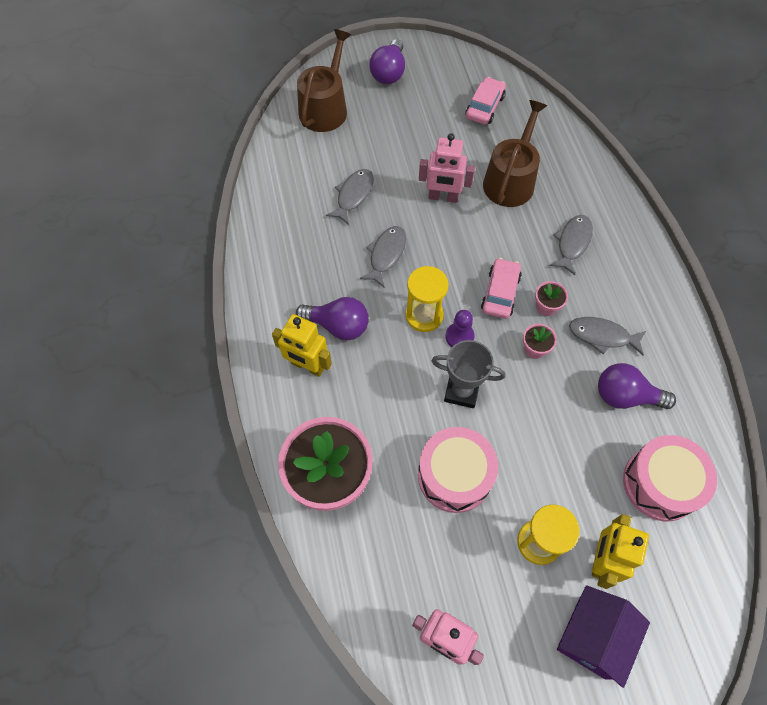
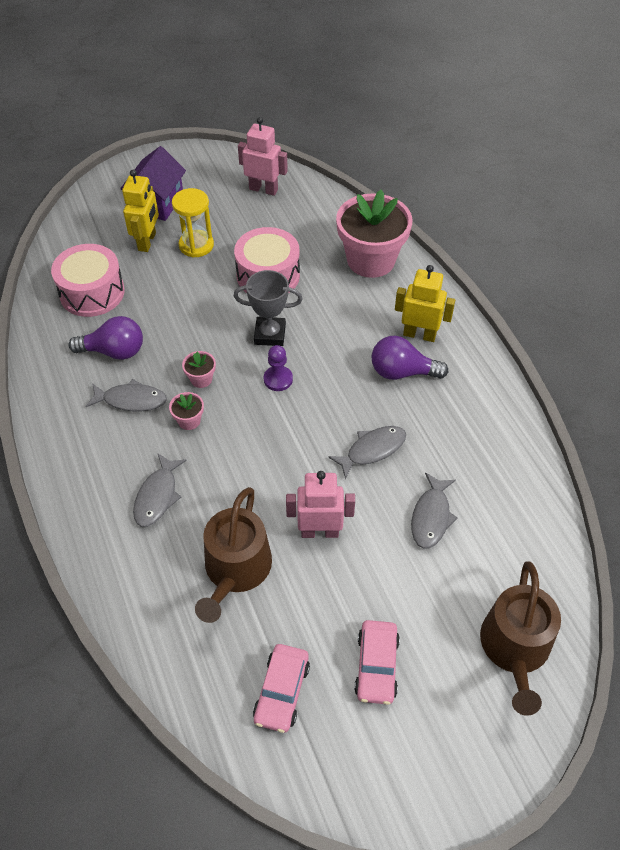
camera: 170 degrees right, 10 degrees down
(386, 254) = (372, 450): grey fish -> grey fish turned 135 degrees counterclockwise
(389, 73) = (442, 737): purple light bulb -> none
(424, 315) = (317, 394): yellow hourglass -> none
(500, 293) = (240, 427): pink car -> pink car (376, 666)

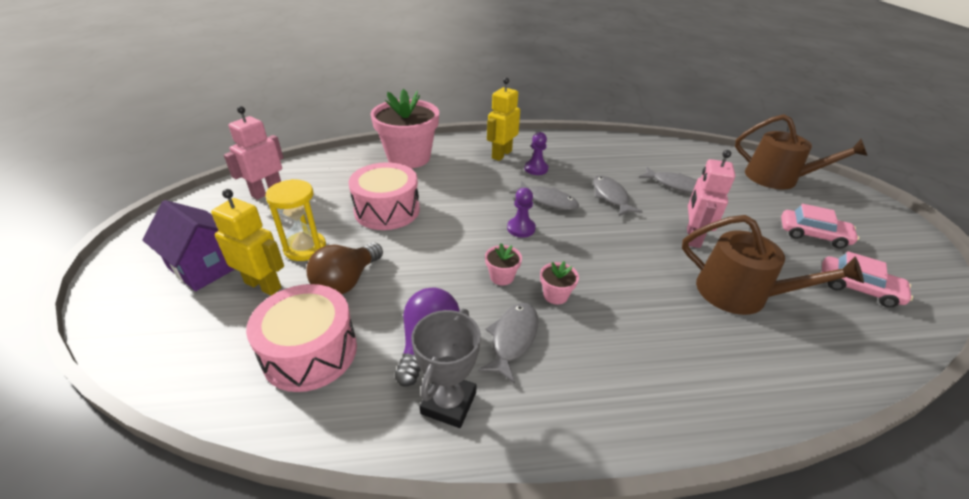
camera: 75 degrees left, 15 degrees down
(157, 496) = (654, 337): grey fish -> grey fish (547, 201)
(165, 284) = (346, 281): none -> brown light bulb
(270, 334) = (463, 223): grey trophy -> grey trophy (448, 403)
(402, 372) = (536, 169): purple light bulb -> purple pawn

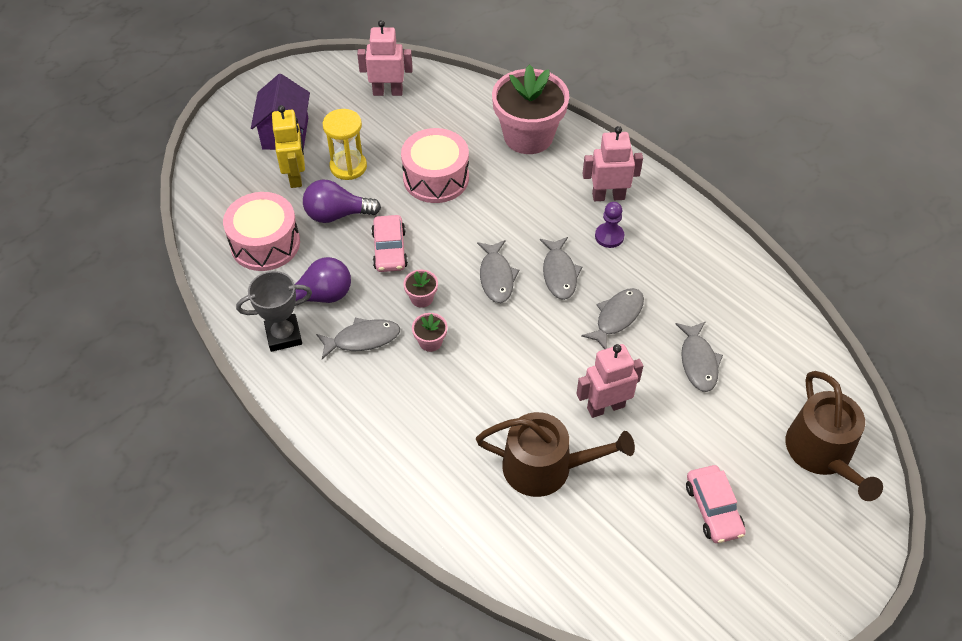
camera: 55 degrees right, 15 degrees up
(346, 281) = (337, 214): brown light bulb -> purple light bulb
(501, 154) = (608, 196): yellow robot -> pink robot
(521, 228) = (496, 277): purple pawn -> grey fish
(740, 294) = (546, 467): brown watering can -> brown watering can turned 75 degrees counterclockwise
(858, 288) = (642, 560): pink car -> pink car (389, 250)

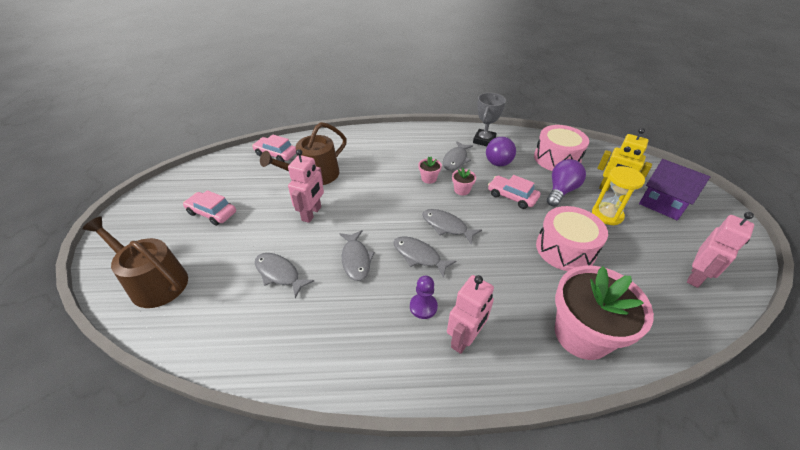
camera: 130 degrees right, 10 degrees down
(554, 560) = (276, 154): none -> pink car

